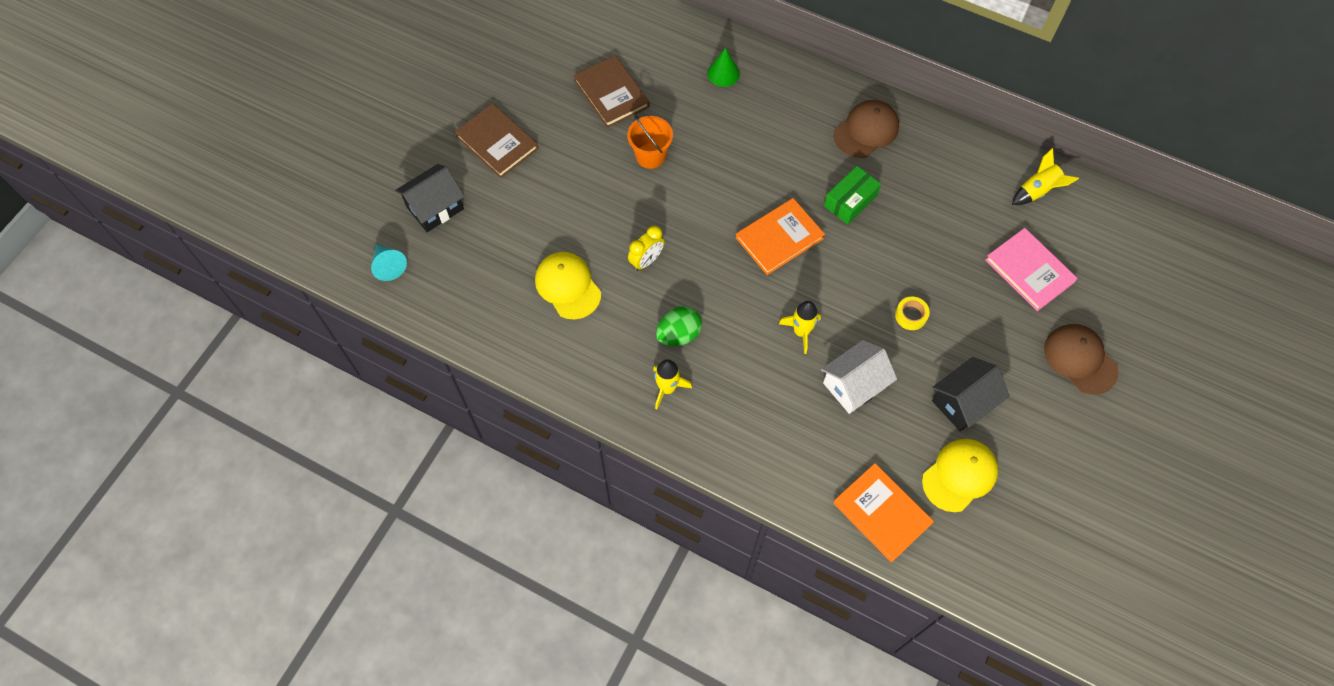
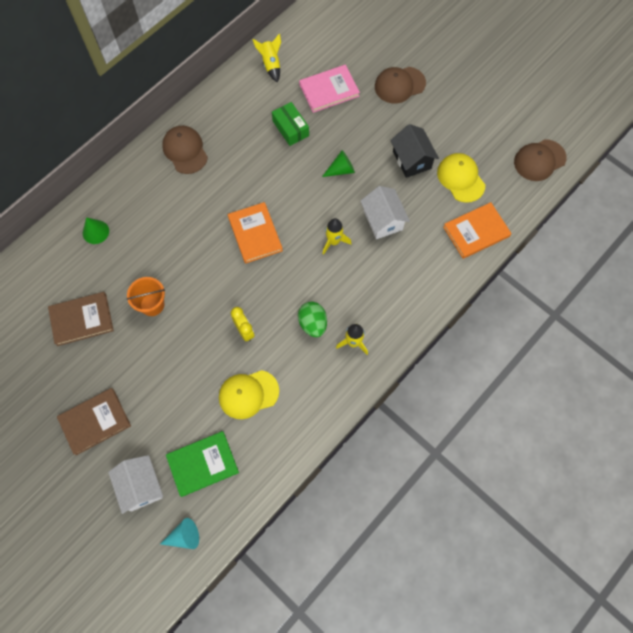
camera: 75 degrees left, 5 degrees up
(435, 208) = (141, 486): black house -> white house
(473, 261) = (202, 464): none -> green book
(850, 201) = (240, 179): green box -> green box (290, 128)
(911, 315) = (341, 170): yellow tape -> green cone
(1037, 585) = (539, 160): none -> brown cap

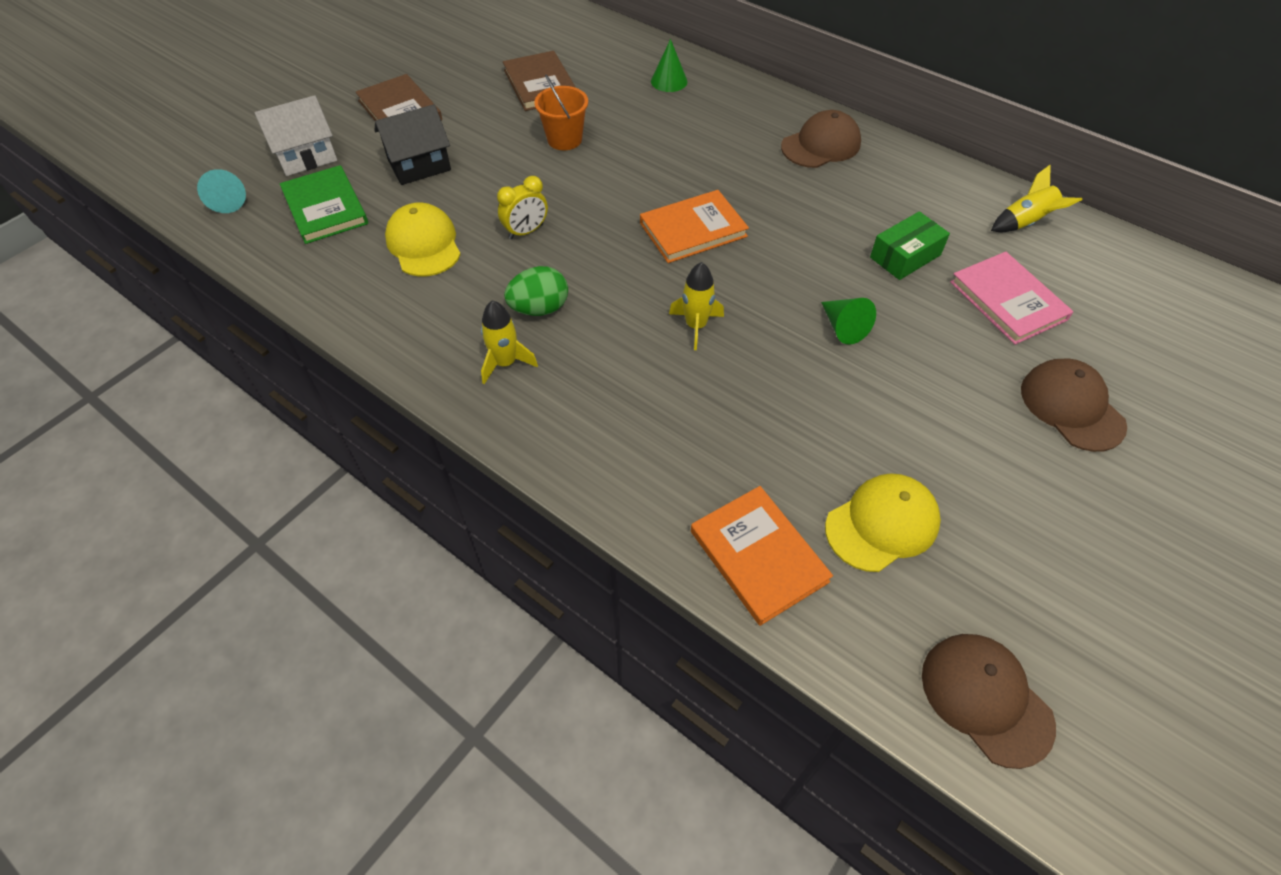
camera: 85 degrees right, 15 degrees down
(383, 220) = (752, 393): white house -> none
(412, 160) = (899, 434): black house -> black house (419, 165)

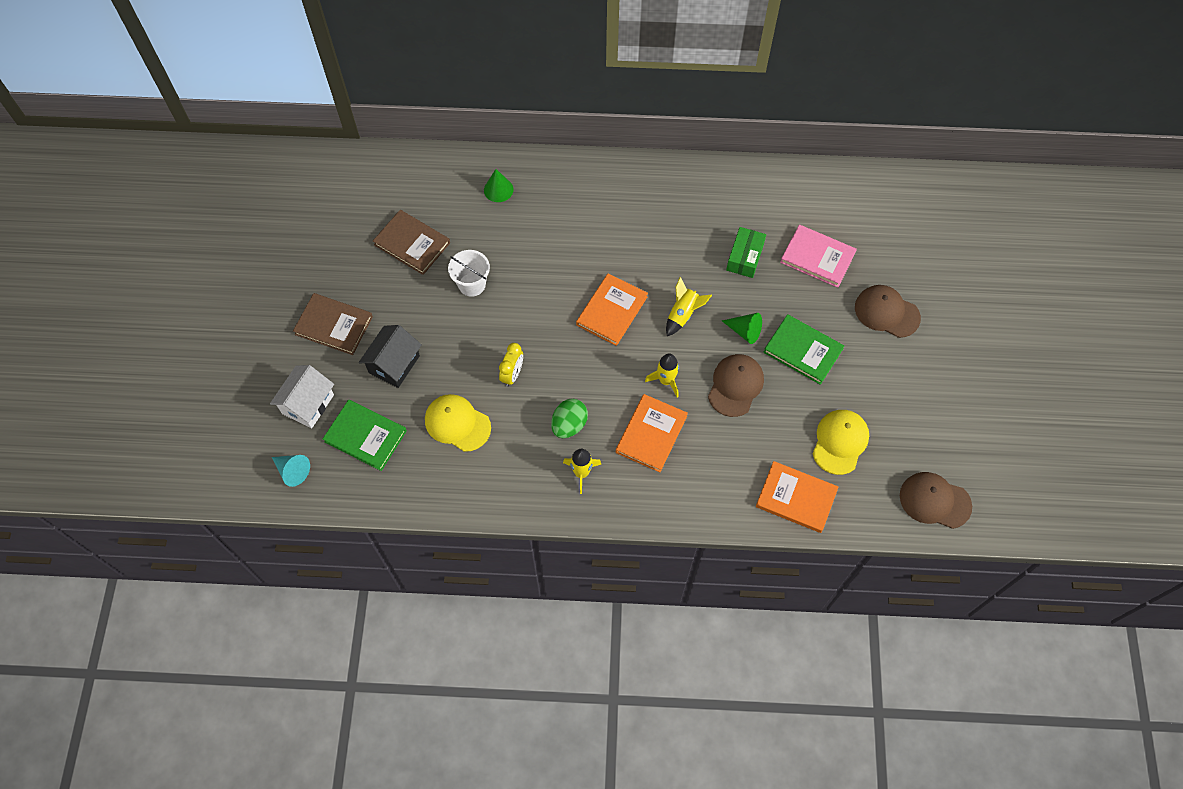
camera: 35 degrees left, 10 degrees up
(564, 139) = (472, 284): orange bucket -> white bucket
(626, 370) = (651, 434): none -> orange book
(821, 145) = (638, 193): brown cap -> brown cap (735, 386)
(909, 388) = (803, 350): none -> green book
(1025, 223) = (794, 190): yellow rocket -> yellow rocket (683, 314)

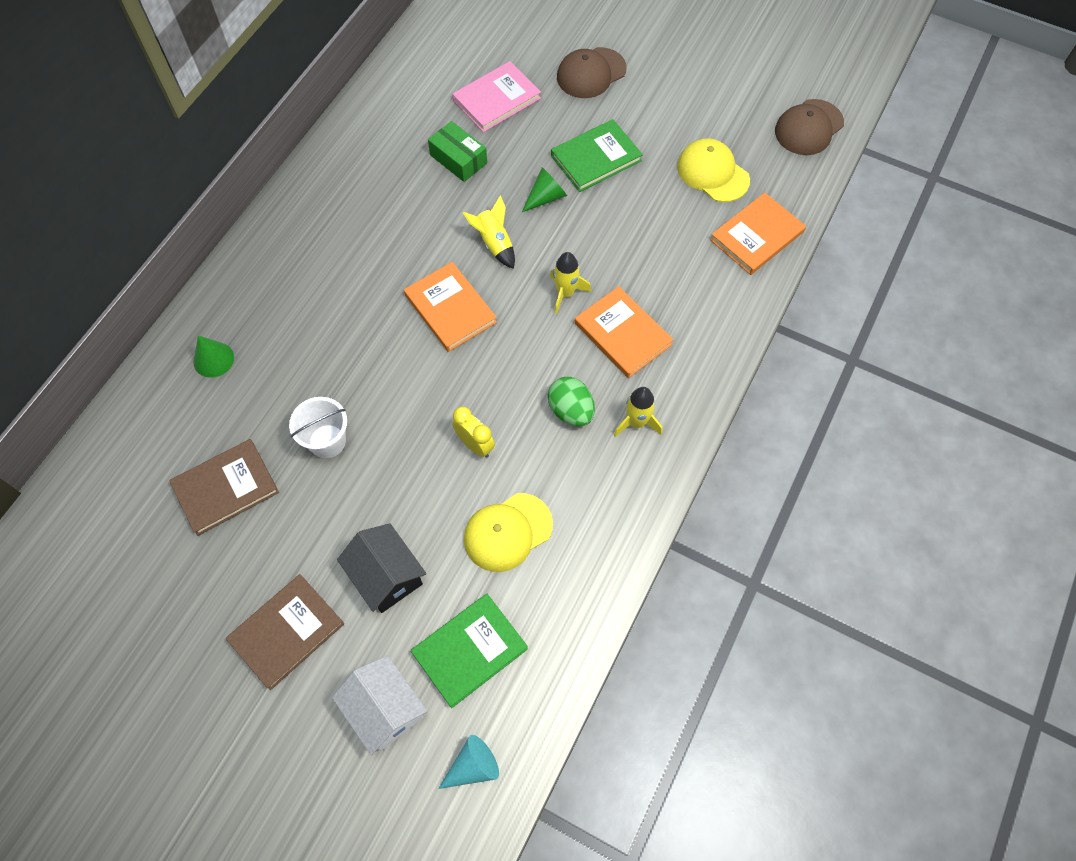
camera: 65 degrees left, 0 degrees up
(735, 386) = (605, 233): brown cap -> none

